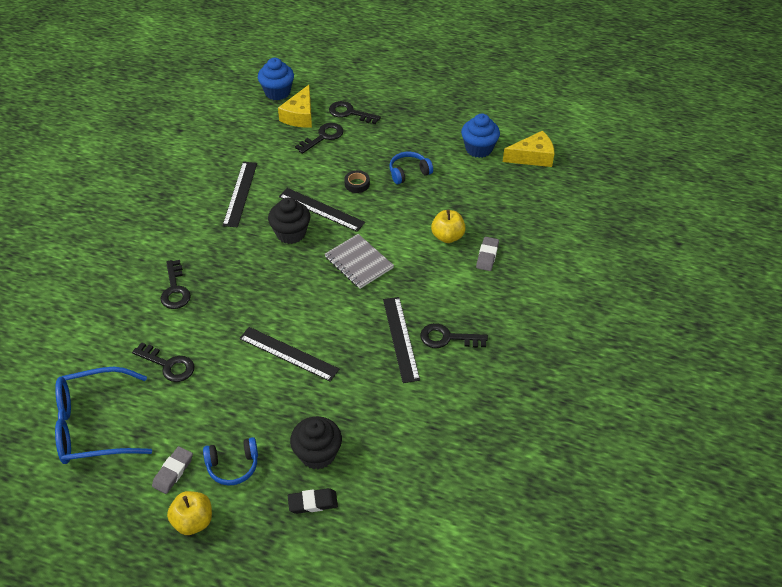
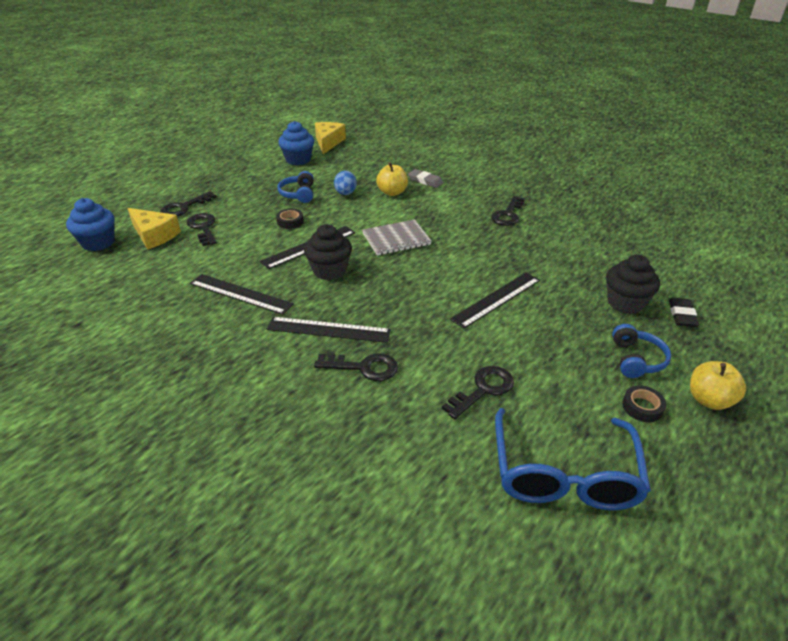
camera: 70 degrees left, 10 degrees down
(173, 471) = (642, 407): grey eraser -> black tape
(400, 338) = (500, 235): black ruler -> black ruler (328, 330)
(427, 204) = (345, 193): none -> blue egg

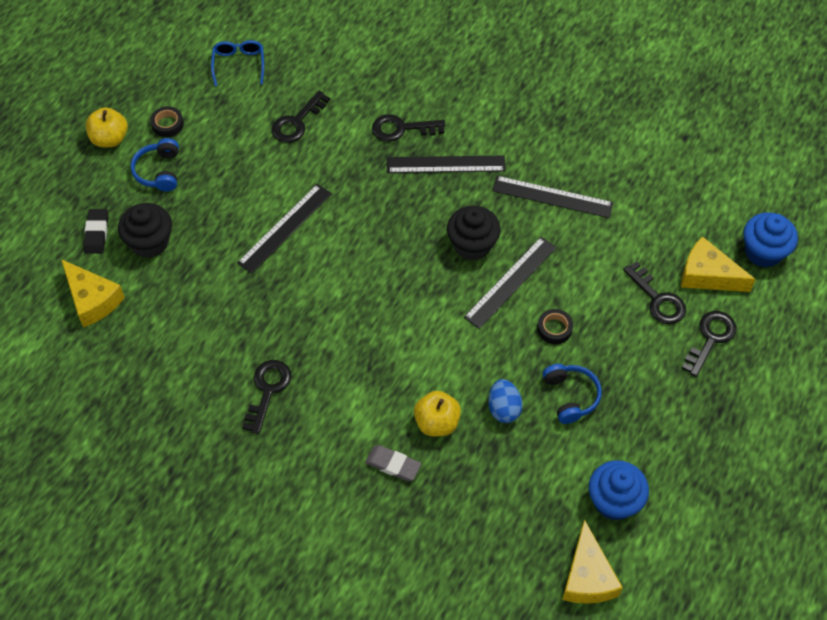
camera: 170 degrees right, 20 degrees up
(396, 239) = (409, 312): grey notebook -> none
(564, 474) = (239, 64): blue glasses -> blue glasses, size x0.52
(663, 271) = (92, 299): none -> yellow cheese

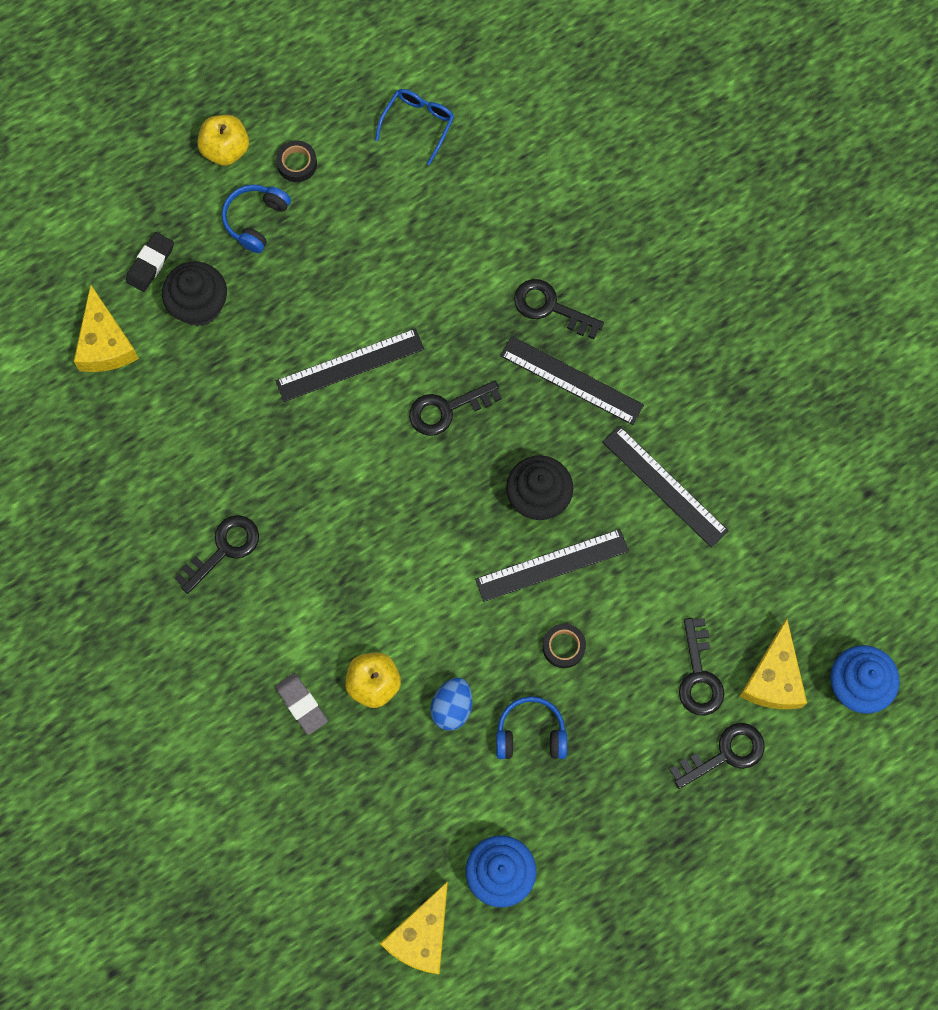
camera: 30 degrees right, 15 degrees up
(297, 122) = (439, 236): black key -> black key (447, 409)
(570, 396) = (530, 733): blue headphones -> blue headphones turned 105 degrees counterclockwise
(707, 275) = (774, 678): yellow cheese -> yellow cheese turned 135 degrees counterclockwise

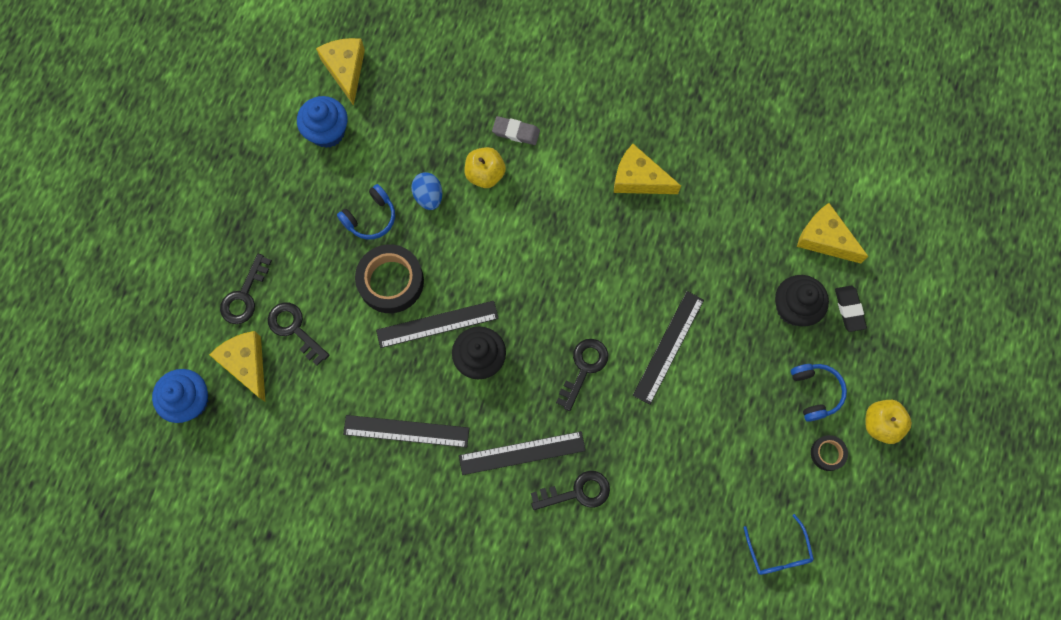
camera: 140 degrees right, 0 degrees up
(224, 549) = (638, 179): black key -> yellow cheese
(552, 565) = (437, 324): black ruler -> black ruler turned 45 degrees clockwise
(563, 647) = (391, 281): black tape -> black tape, size x2.00

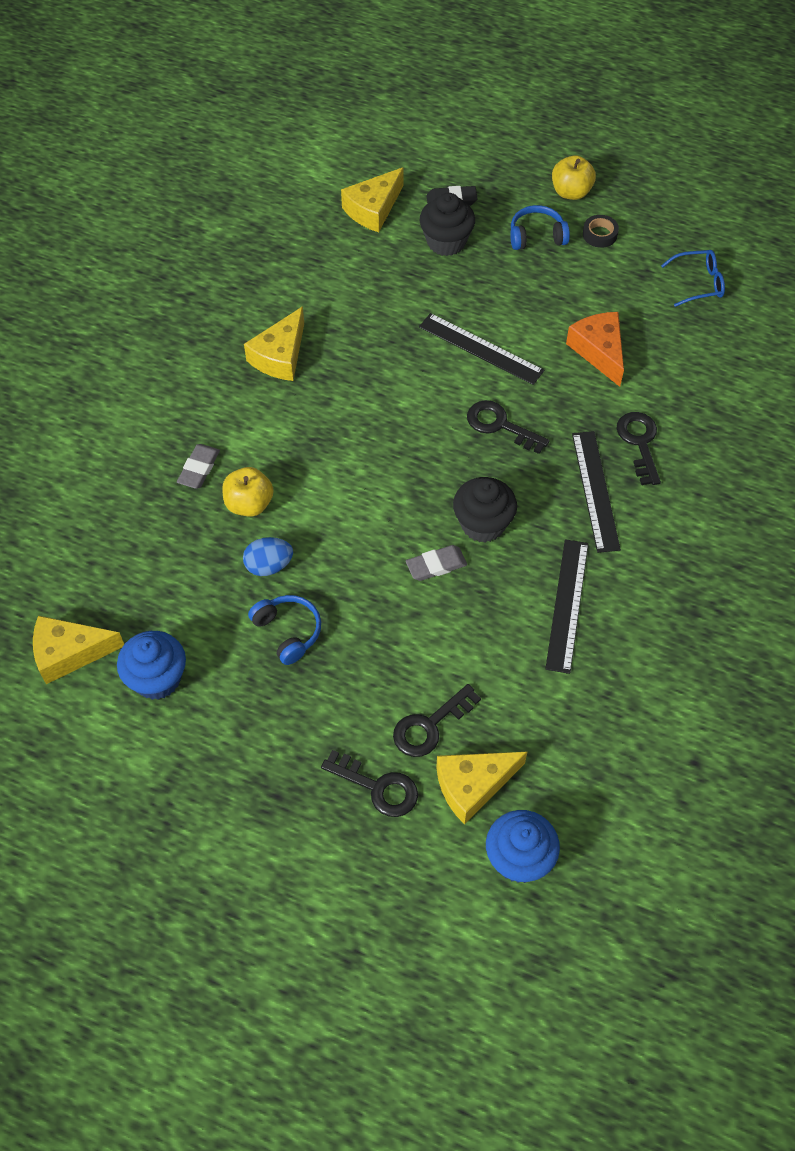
camera: 85 degrees left, 15 degrees down
(391, 281) = (376, 613): black tape -> none
(437, 324) = (436, 565): black ruler -> grey eraser
(679, 454) = (599, 351): none -> orange cheese

